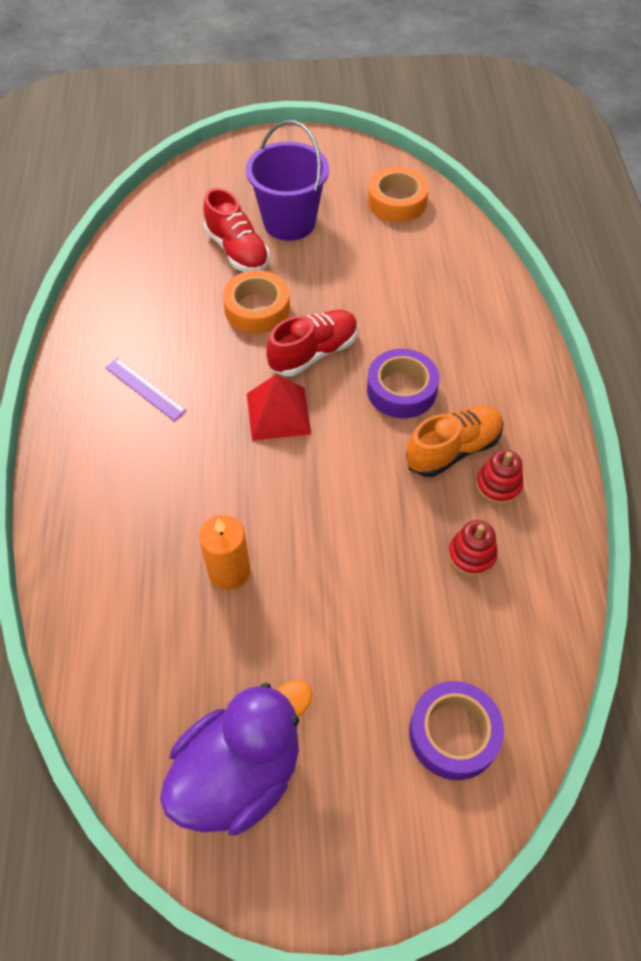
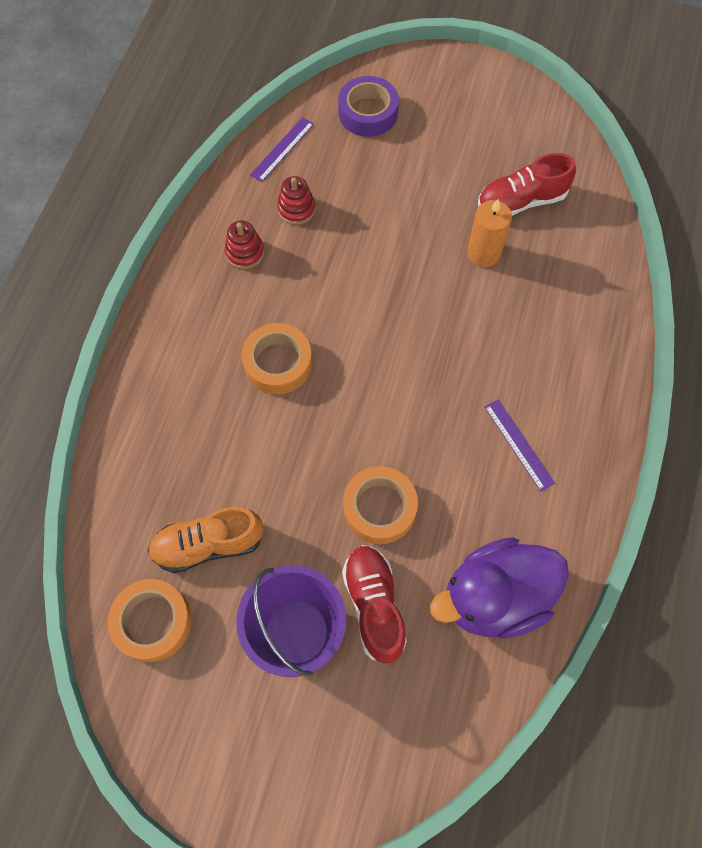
camera: 160 degrees left, 10 degrees up
(239, 774) = (511, 132): purple duck -> purple duck (495, 597)
(278, 413) = (400, 376): red pyramid -> none
(313, 353) = (342, 431): red shoe -> red shoe (521, 201)
(401, 390) = (278, 363): purple tape -> orange tape
(453, 450) = (264, 293): orange shoe -> orange shoe (208, 544)
(534, 632) = (282, 149): none -> purple ruler

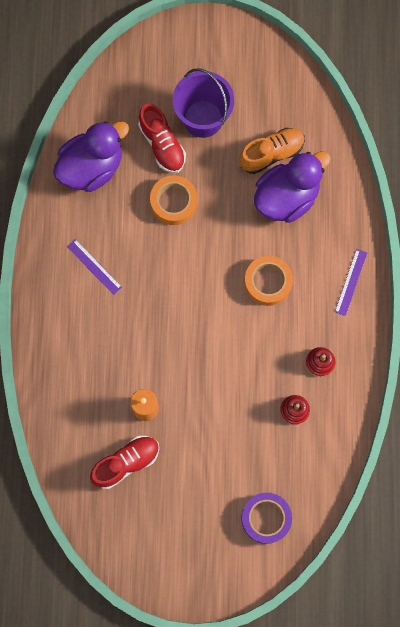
camera: 165 degrees right, 10 degrees up
(153, 622) = (288, 103): orange tape -> none
(209, 472) = (287, 197): none -> purple duck
(282, 149) = (323, 463): purple ruler -> purple ruler (351, 282)

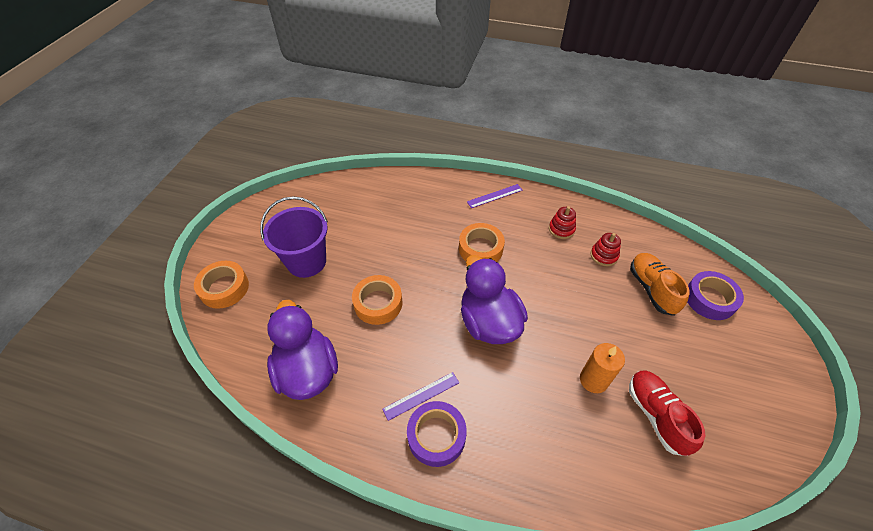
camera: 75 degrees left, 25 degrees down
(64, 287) = (436, 436): none -> purple tape
(152, 59) = (224, 288): none -> orange tape
(162, 144) = (315, 300): red shoe -> none
(271, 154) = (364, 221): orange shoe -> orange shoe (652, 289)
(287, 197) = (407, 219): purple duck -> purple duck (489, 322)
(351, 282) = (494, 196): purple ruler -> purple ruler turned 60 degrees counterclockwise

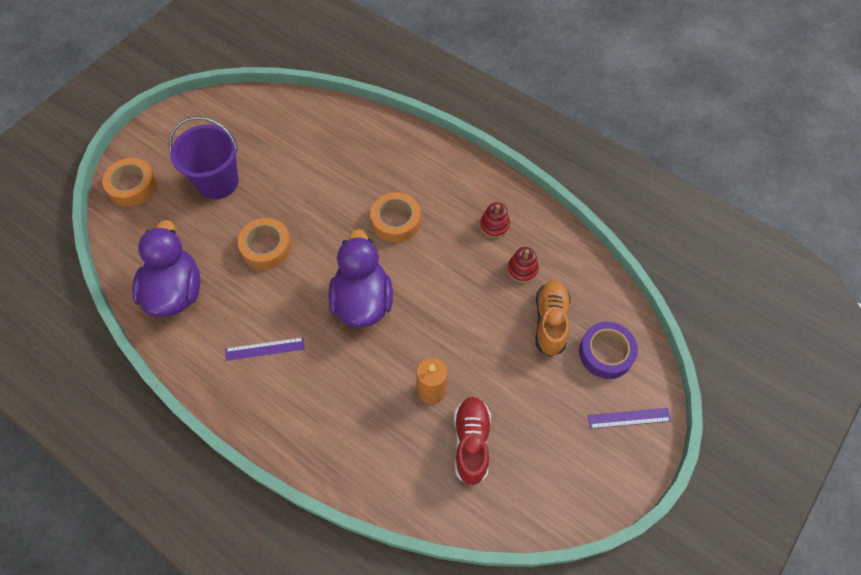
camera: 20 degrees right, 10 degrees up
(436, 436) = (261, 388): purple tape -> none
(494, 196) = (444, 164): purple ruler -> purple ruler (629, 418)

